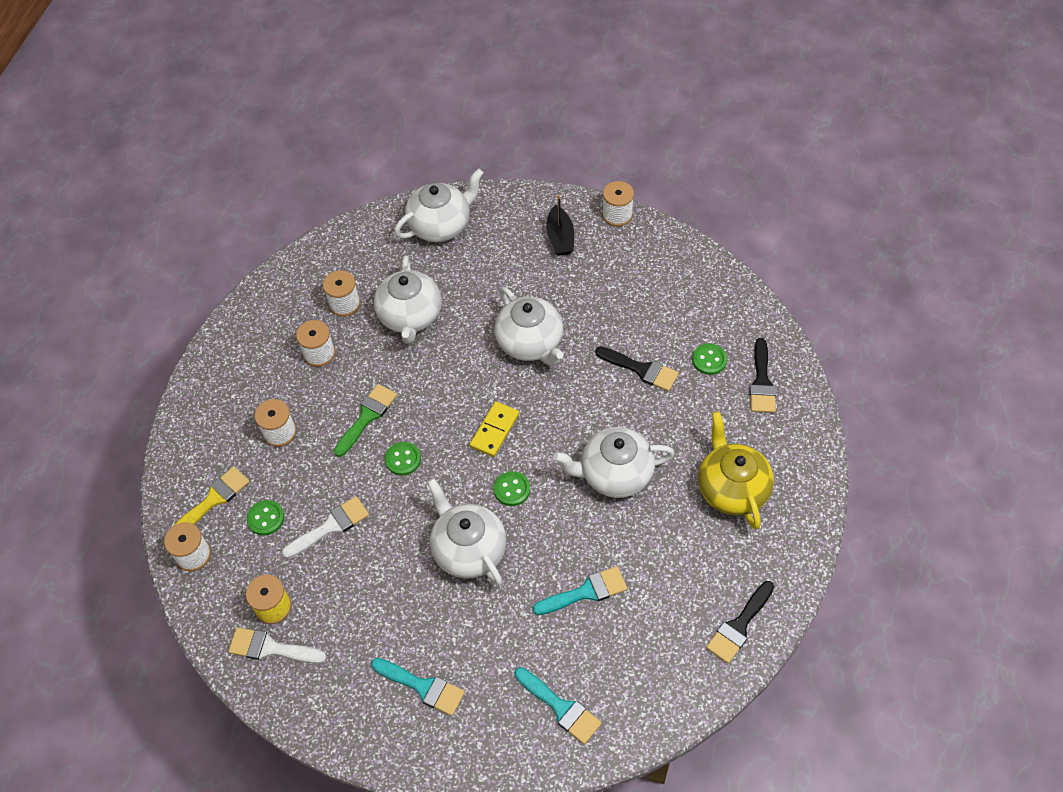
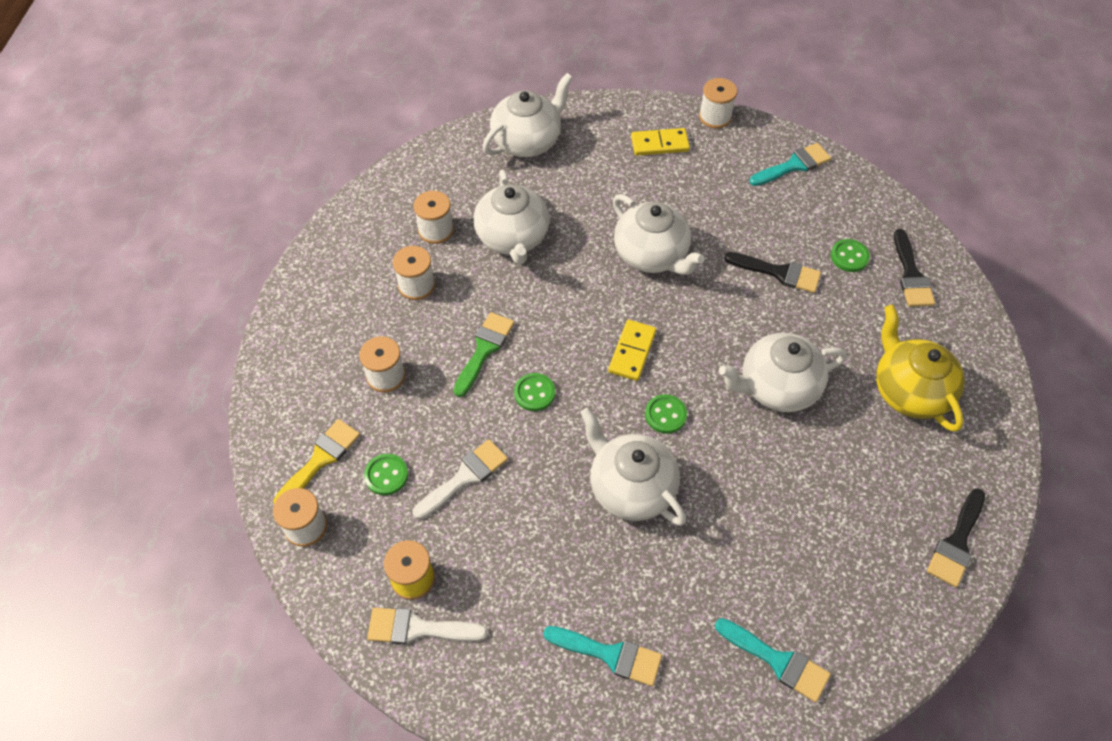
camera: 10 degrees left, 0 degrees up
(560, 237) = (659, 144): black boat -> yellow domino
(586, 592) = (775, 522): turquoise brush -> turquoise brush (794, 165)

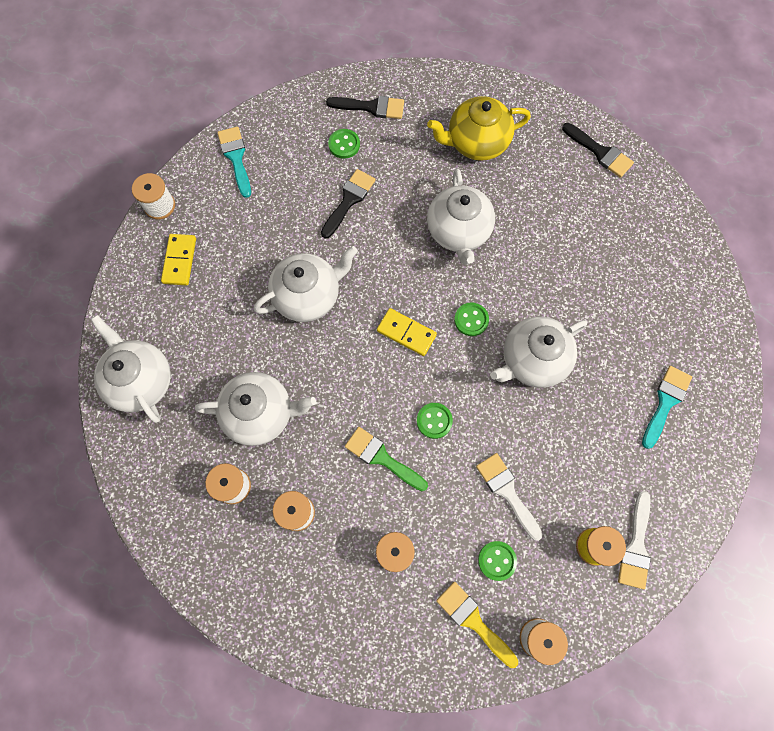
camera: 80 degrees left, 15 degrees up
(778, 661) = (676, 289): turquoise brush -> none

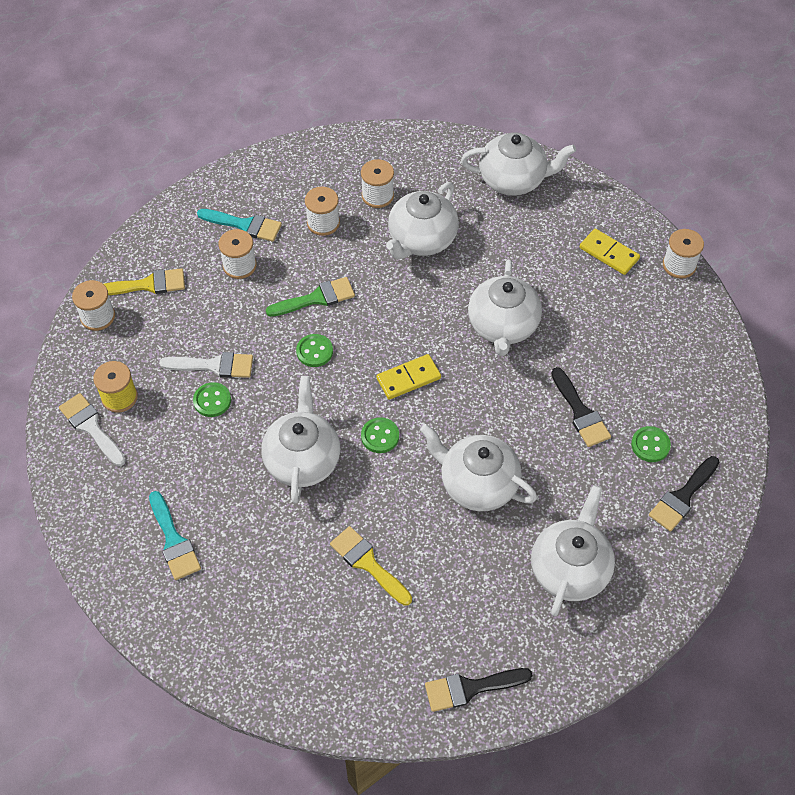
camera: 125 degrees right, 15 degrees down
(236, 157) = (695, 347): turquoise brush -> turquoise brush (245, 225)
(476, 142) = (570, 569): yellow teapot -> white teapot
(497, 560) = (172, 325): green button -> green button (212, 400)
(572, 262) = (368, 563): none -> yellow brush

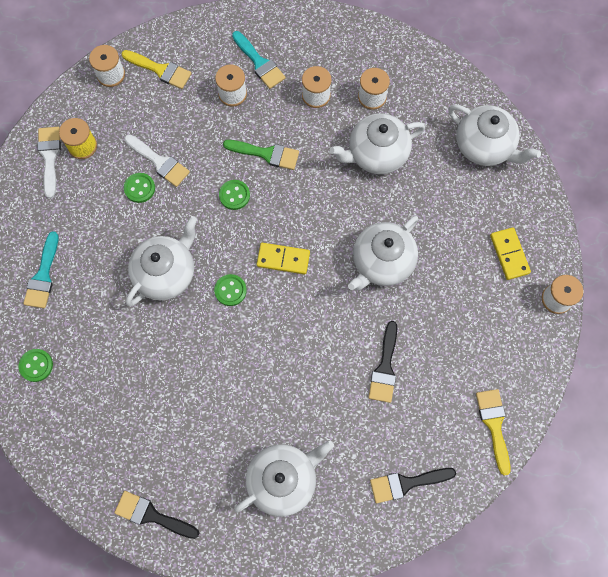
camera: 35 degrees right, 15 degrees up
(368, 563) = (152, 379): yellow brush -> yellow brush (494, 425)
(477, 484) = (269, 372): white teapot -> none
(650, 445) = (415, 428): green button -> green button (36, 365)

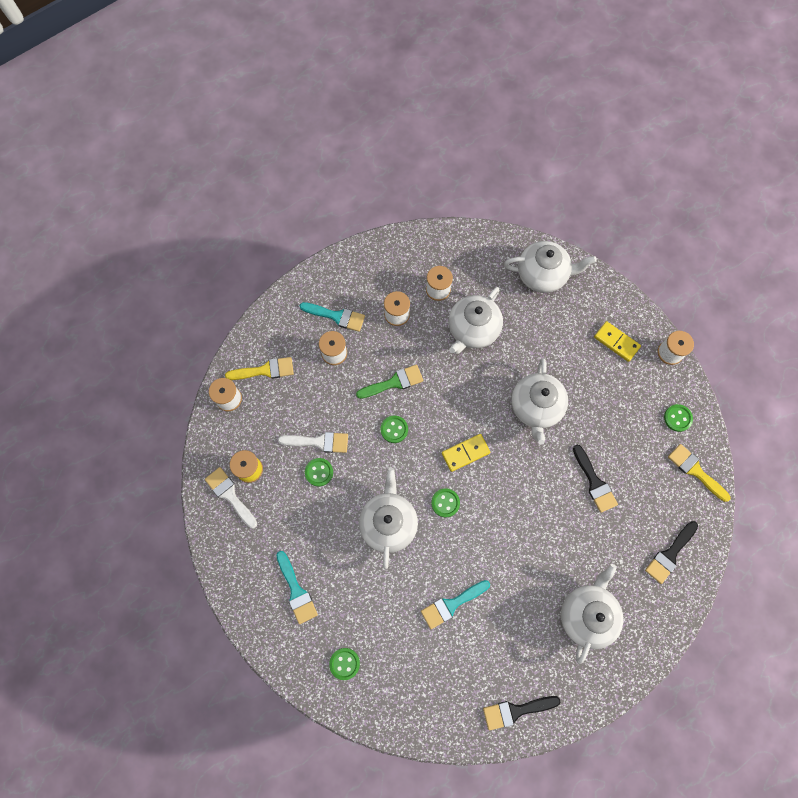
camera: 35 degrees left, 0 degrees up
(167, 382) = (451, 604): none -> turquoise brush
(515, 365) = (677, 418): none -> green button

